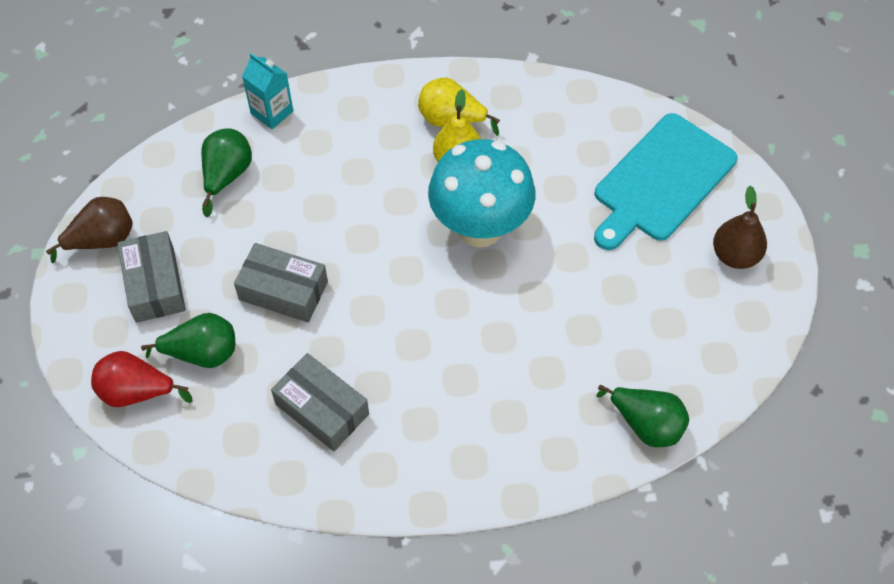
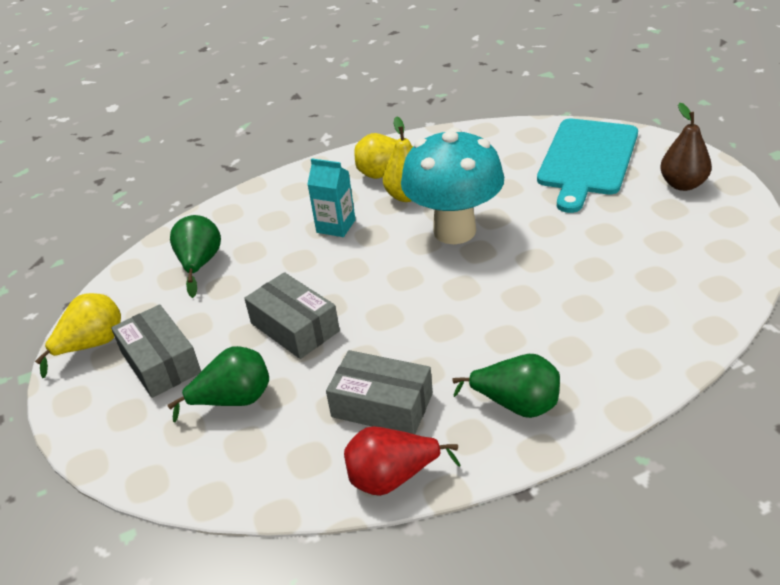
camera: 15 degrees left, 20 degrees down
(102, 240) = (92, 345): brown pear -> yellow pear
(137, 392) = (175, 455): red pear -> red pear (392, 478)
(272, 112) = (223, 213): turquoise carton -> turquoise carton (336, 226)
(283, 291) = (294, 327): grey box -> grey box turned 45 degrees clockwise
(646, 424) = (700, 315): green pear -> green pear (516, 405)

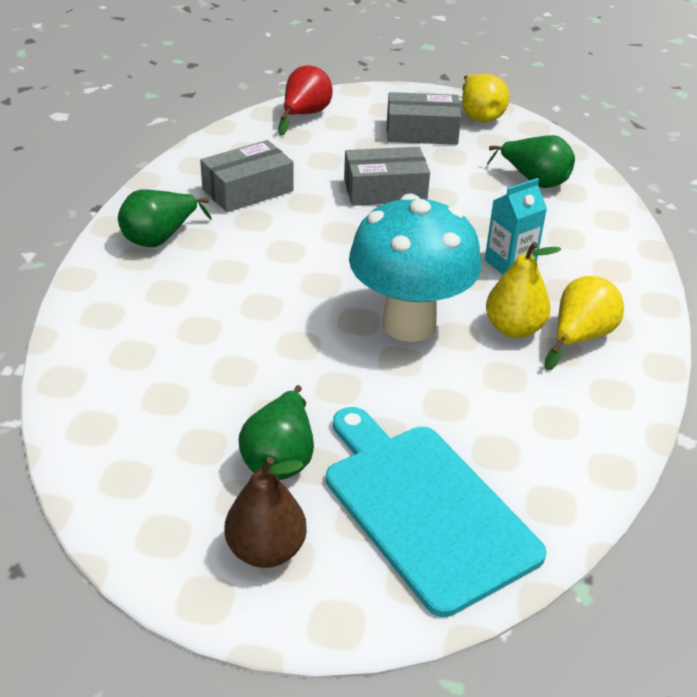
camera: 120 degrees right, 0 degrees up
(234, 400) = (340, 144): green pear -> green pear (280, 458)
(392, 478) = (184, 168): red pear -> red pear (304, 115)

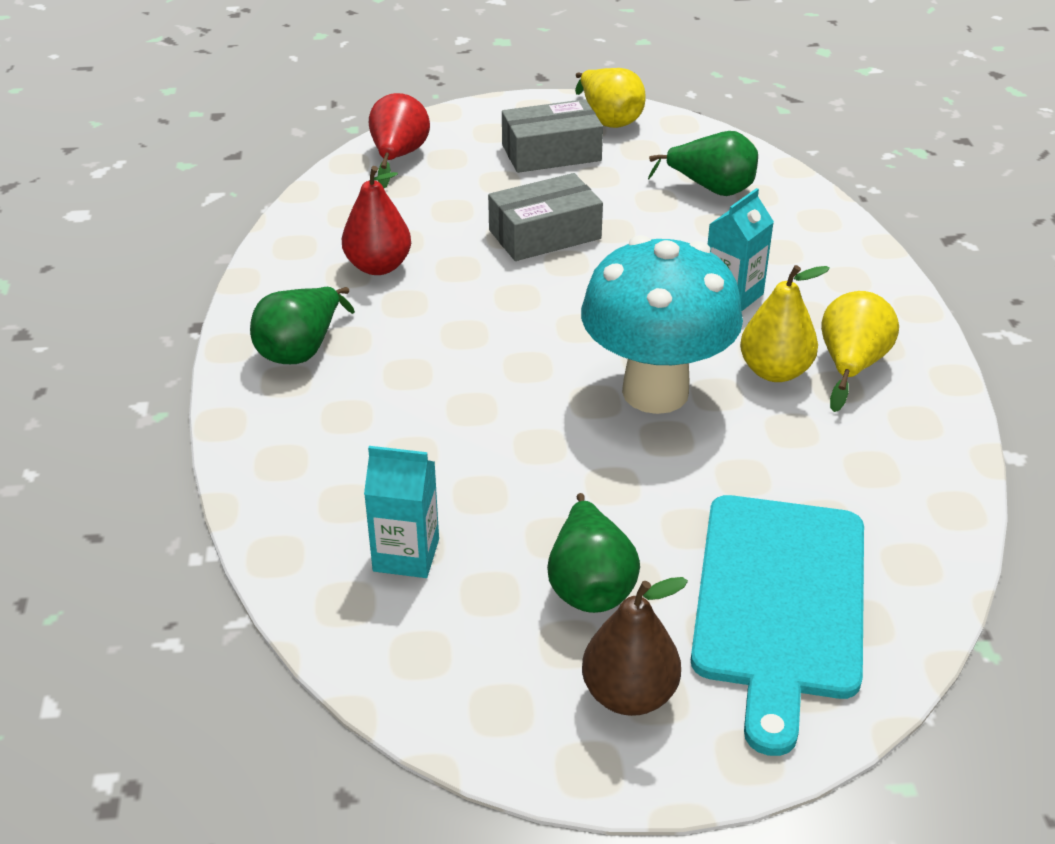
camera: 15 degrees left, 0 degrees up
(154, 403) = (406, 555): none -> turquoise carton
(248, 190) = (378, 266): grey box -> red pear
(424, 509) = (780, 602): turquoise cutting board -> turquoise cutting board turned 120 degrees counterclockwise

